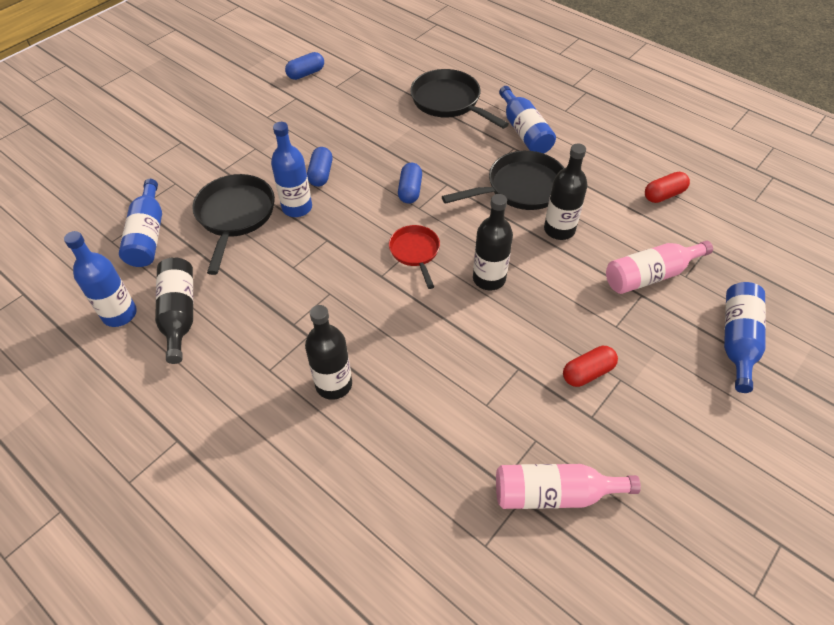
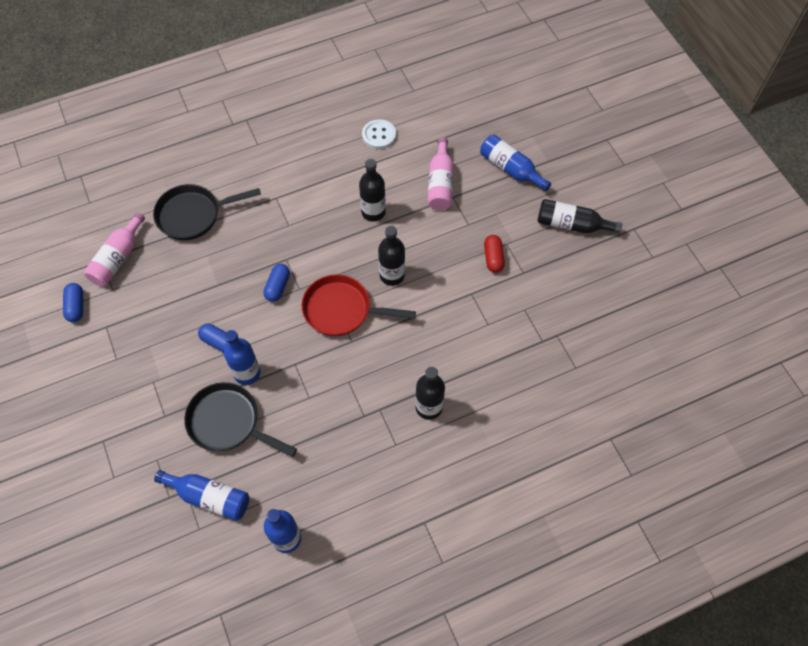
camera: 65 degrees left, 10 degrees up
(179, 314) = (311, 493): black bottle -> black bottle (571, 224)
(410, 190) = (278, 287): blue capsule -> blue capsule turned 75 degrees clockwise
(415, 252) = (342, 310): red pan -> red pan, size x1.65
(521, 188) = (320, 214): black pan -> none
(524, 131) = (263, 182): blue bottle -> none
(554, 493) = (561, 317): pink bottle -> pink bottle (118, 258)
(664, 195) = (379, 135): red capsule -> white button

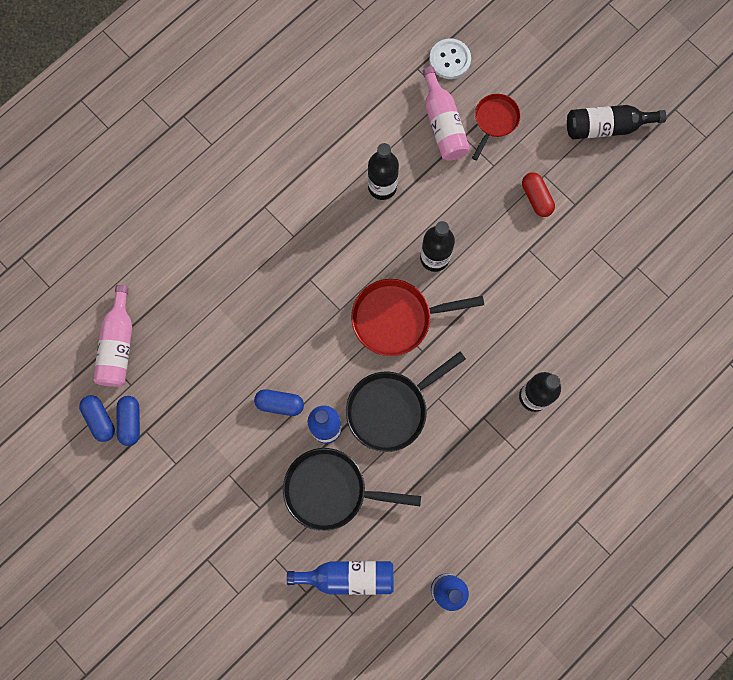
camera: 20 degrees left, 15 degrees up
(193, 215) = (179, 261): black pan -> black pan (391, 408)
(278, 287) = (315, 316): blue capsule -> blue capsule (130, 422)
(379, 135) = (348, 84): white button -> white button (449, 60)
(482, 193) = (495, 121): none -> red pan
(511, 169) = (515, 78): blue bottle -> none

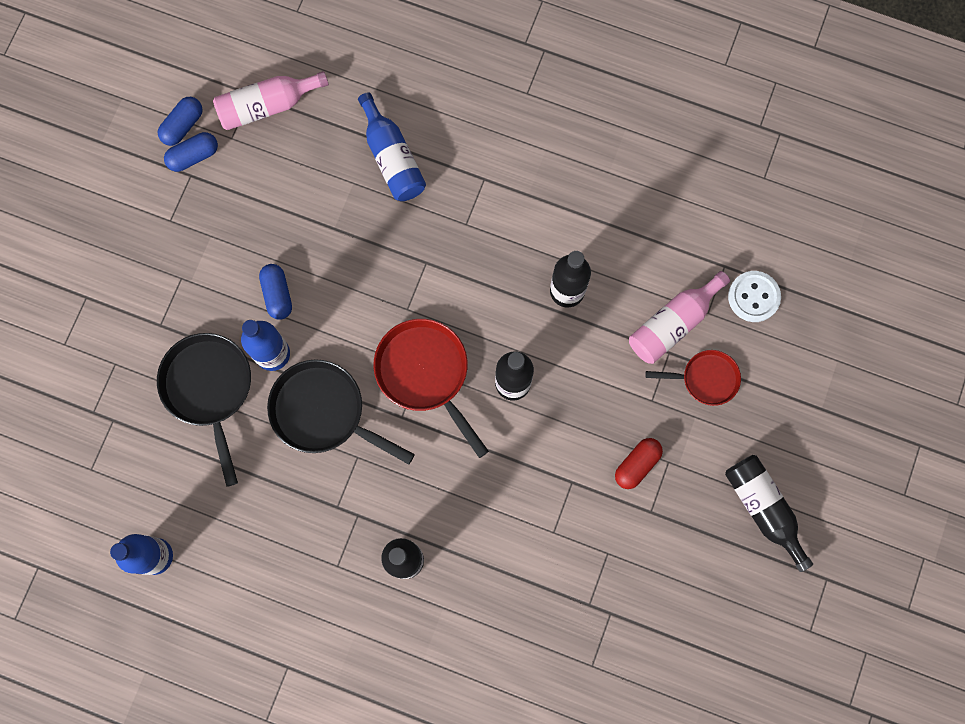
camera: 65 degrees right, 0 degrees up
(348, 577) = (126, 447): blue bottle -> blue bottle (392, 158)

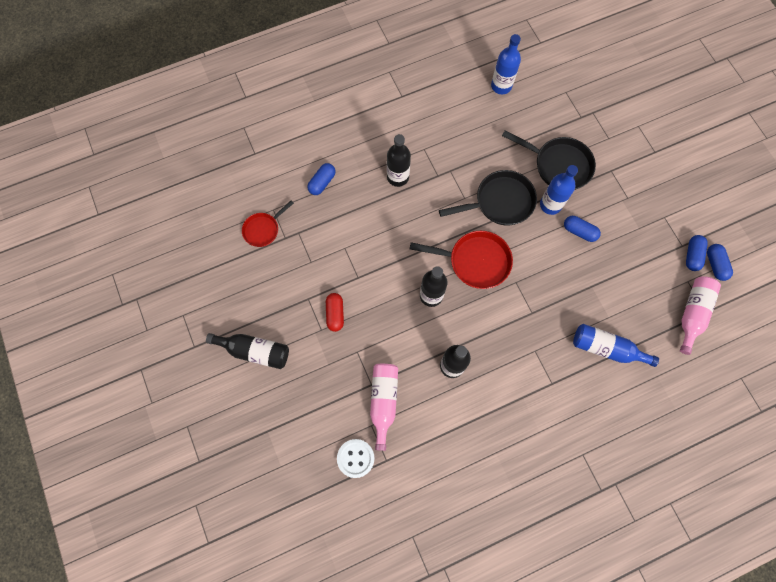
camera: 135 degrees right, 5 degrees down
(501, 643) = (322, 182): none -> blue capsule
(706, 379) = (340, 389): red pan -> red pan (263, 229)

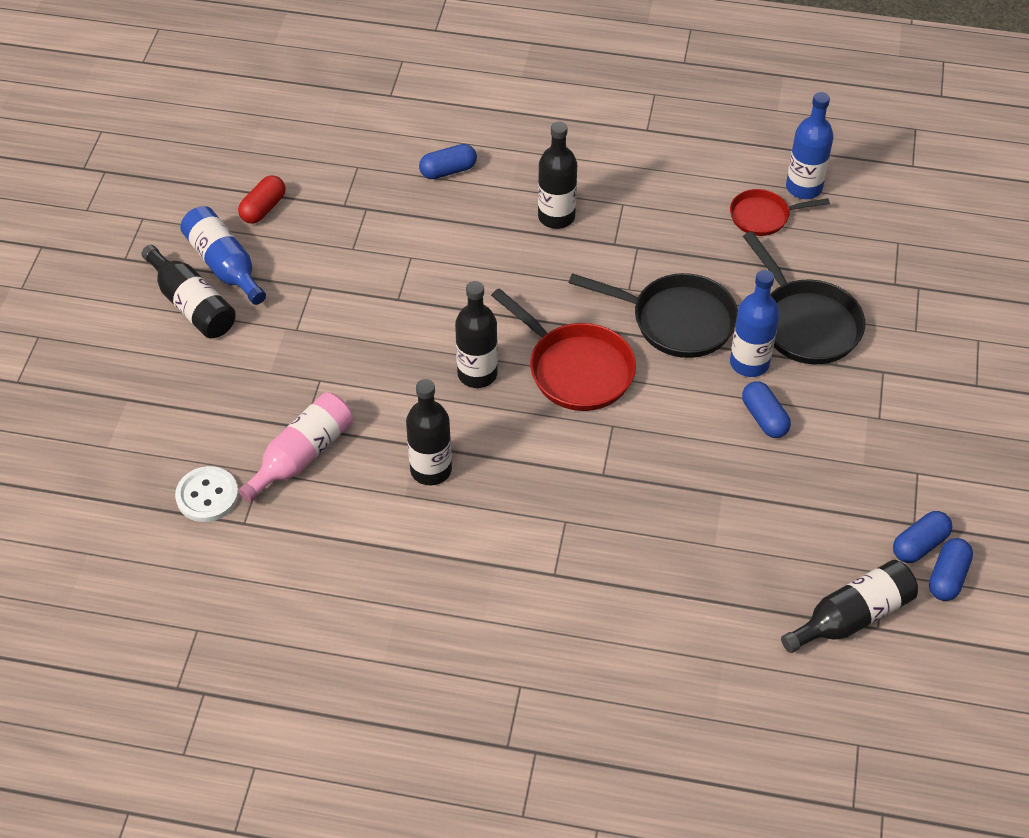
camera: 35 degrees right, 20 degrees down
(263, 229) = (325, 181): red pan -> red pan (763, 216)
(335, 314) = (330, 322): red capsule -> red capsule (263, 208)
(606, 348) = (675, 580): blue bottle -> blue bottle (224, 265)
(692, 314) = (852, 617): pink bottle -> black bottle

